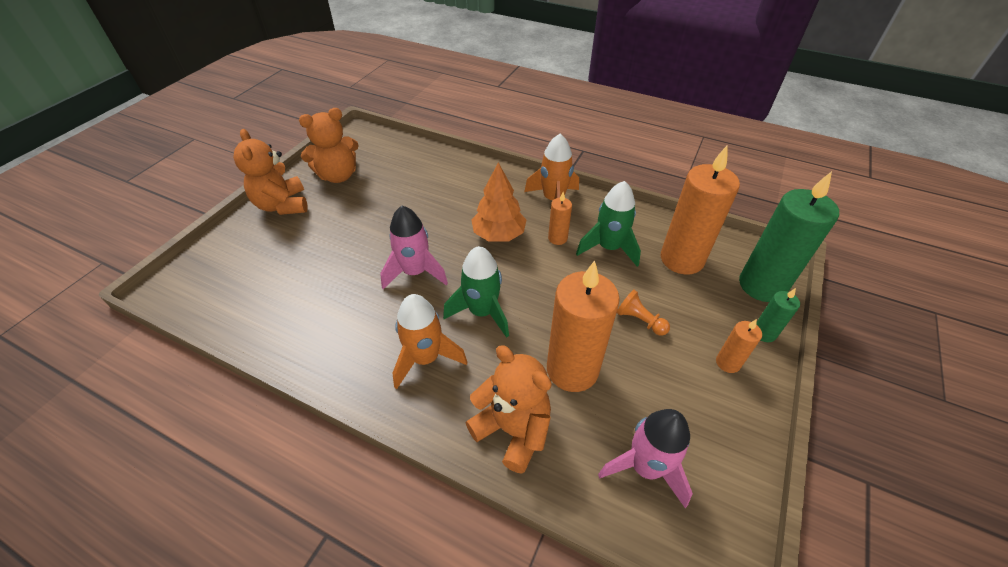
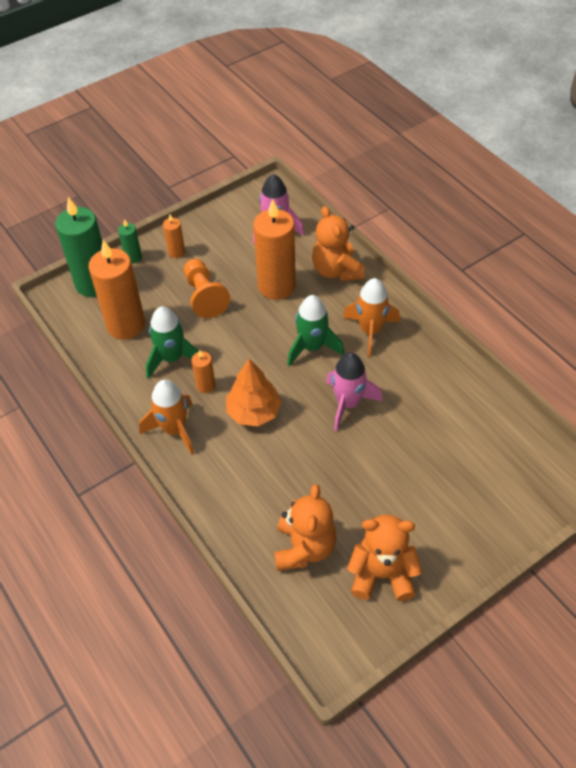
camera: 150 degrees left, 5 degrees up
(282, 205) = (456, 549): orange teddy bear -> orange teddy bear (304, 548)
(639, 320) = (204, 296): orange pawn -> orange pawn, size x1.67

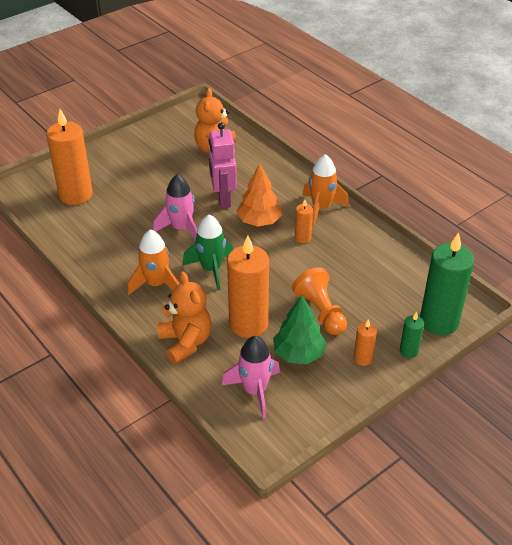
camera: 175 degrees right, 10 degrees down
(126, 325) = (390, 283): orange candle -> orange candle (76, 195)
(172, 358) = (338, 257): green rocket -> none
(233, 257) = (298, 354): none -> green tree
(296, 450) = (223, 199): none -> pink robot
(382, 574) = (165, 140): orange teddy bear -> none

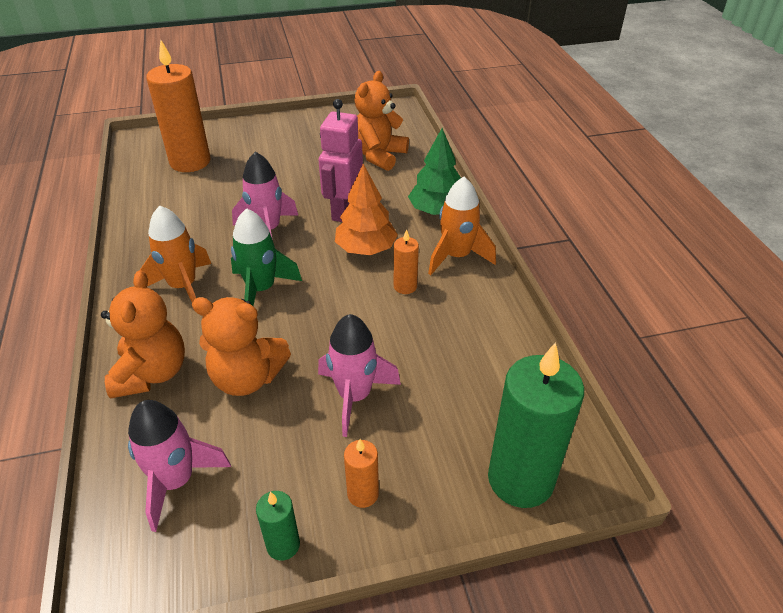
camera: 25 degrees right, 0 degrees up
(248, 324) = (247, 378): orange candle -> orange teddy bear
(298, 354) = (278, 448): green tree -> green tree (437, 211)
(320, 312) = (354, 396): orange pawn -> pink rocket
(409, 351) = (441, 511): green candle -> green candle (283, 545)

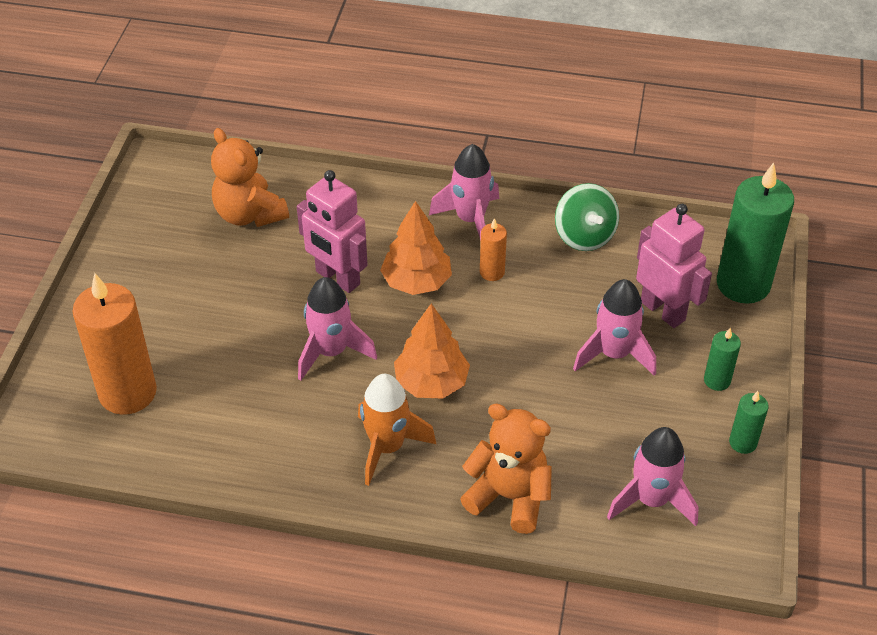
camera: 65 degrees left, 5 degrees up
(247, 378) = (553, 424): orange teddy bear -> none
(261, 289) = (431, 382): green rocket -> orange tree
(363, 494) = (717, 380): orange candle -> green candle
(435, 418) = (663, 311): none -> pink robot
(437, 211) = (389, 206): green tree -> none
(457, 256) = (470, 220): orange rocket -> pink rocket
(493, 331) = (584, 236): none -> green spinning top

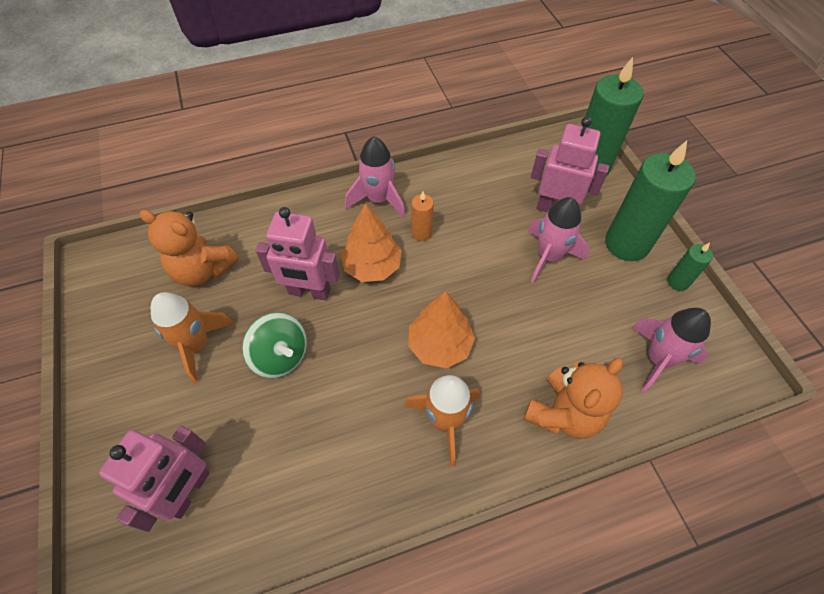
camera: 30 degrees left, 10 degrees up
(127, 392) = (189, 492): orange candle -> pink robot
(204, 279) = (197, 345): none -> orange rocket
(331, 352) = (345, 358): pink rocket -> none
(509, 497) = (563, 413): orange teddy bear -> orange teddy bear turned 135 degrees clockwise
(584, 236) = (465, 177): green spinning top -> green spinning top (280, 356)
(717, 380) = (627, 244): green candle -> green candle, size x2.13

